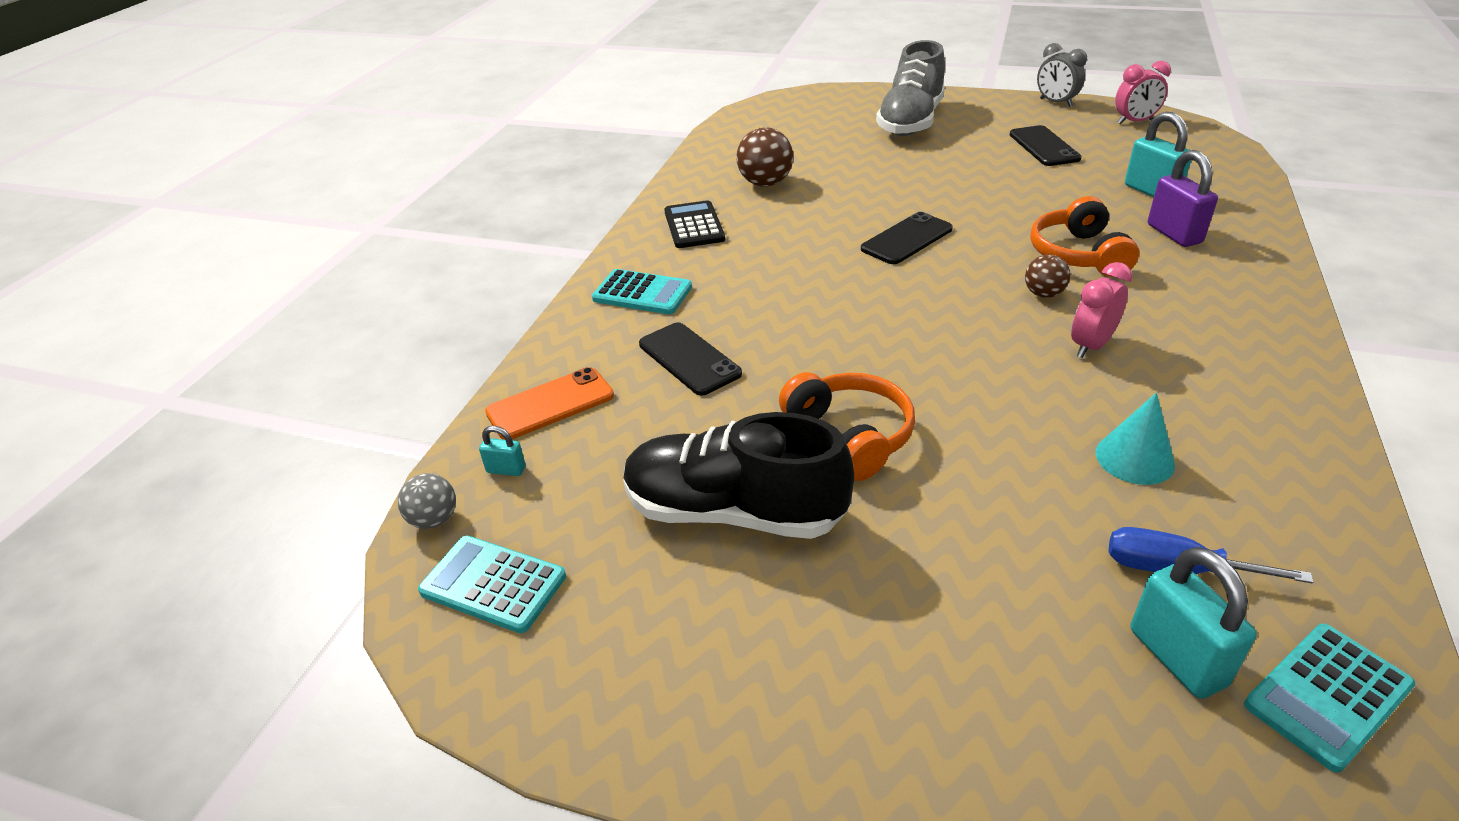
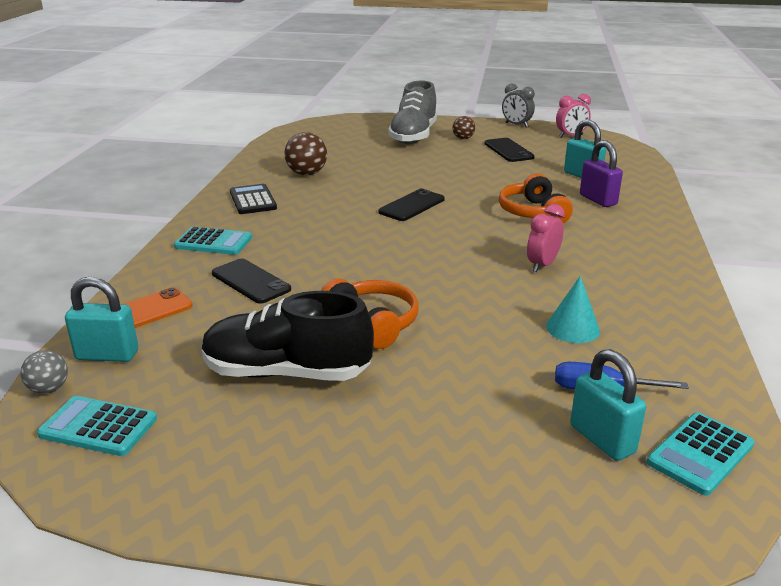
camera: 10 degrees left, 10 degrees down
(506, 470) = (107, 355): turquoise padlock -> turquoise padlock, size x1.98
(1043, 294) = (509, 236): brown ball -> brown ball (463, 138)

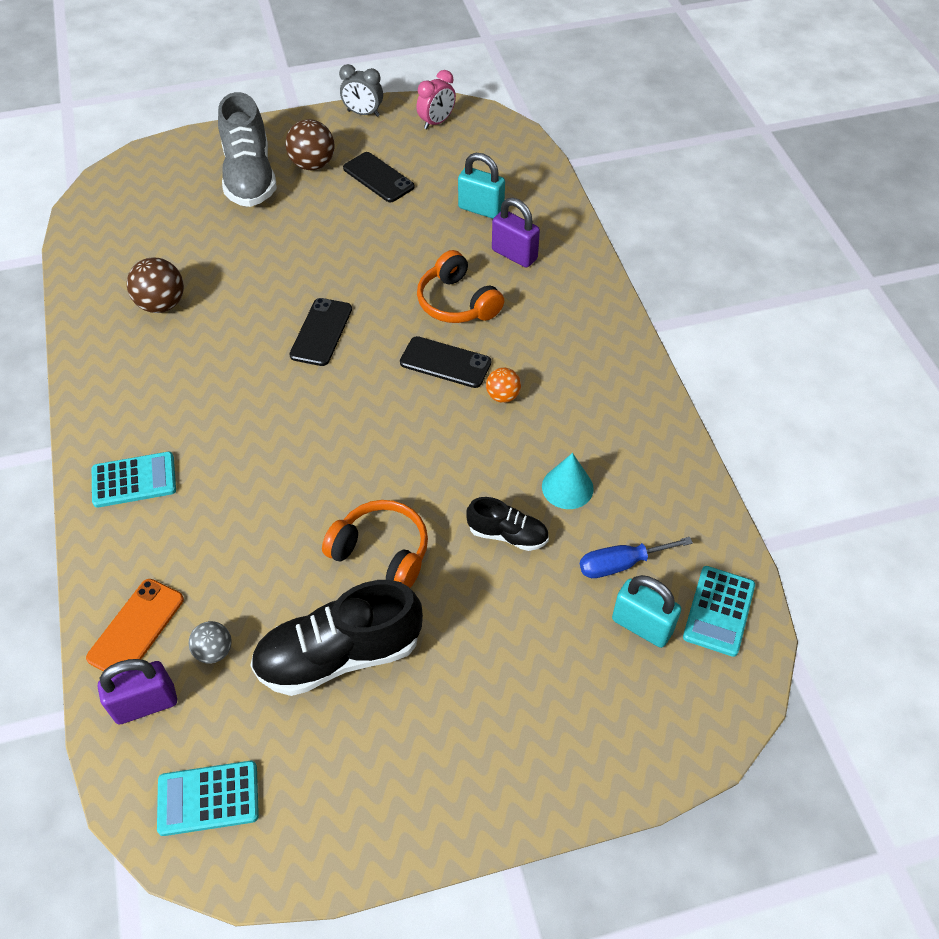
camera: 25 degrees left, 25 degrees up
(49, 389) = (122, 774): grey ball -> grey ball (214, 651)
(107, 355) = (145, 704): turquoise padlock -> purple padlock
(250, 281) = (220, 533): black phone -> black phone (445, 362)
(253, 200) = (128, 382): black calculator -> none
(463, 138) = (313, 165): brown ball -> brown ball, size x1.65
(495, 342) = (507, 534): none -> black shoe
(542, 265) = (503, 396): pink clock -> orange ball

